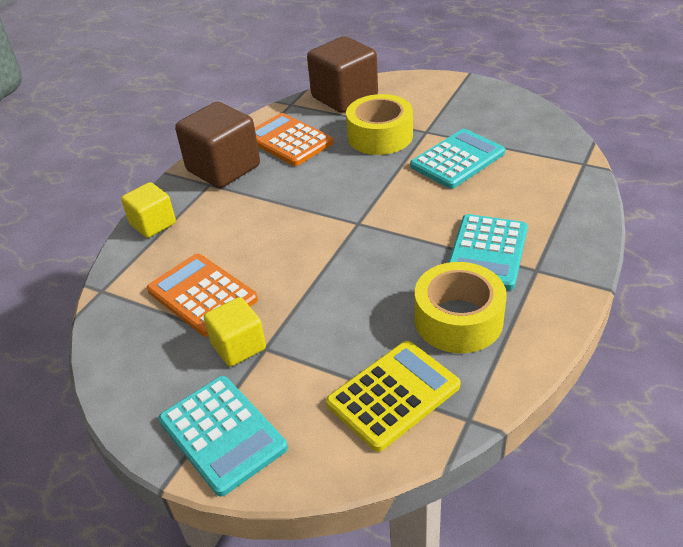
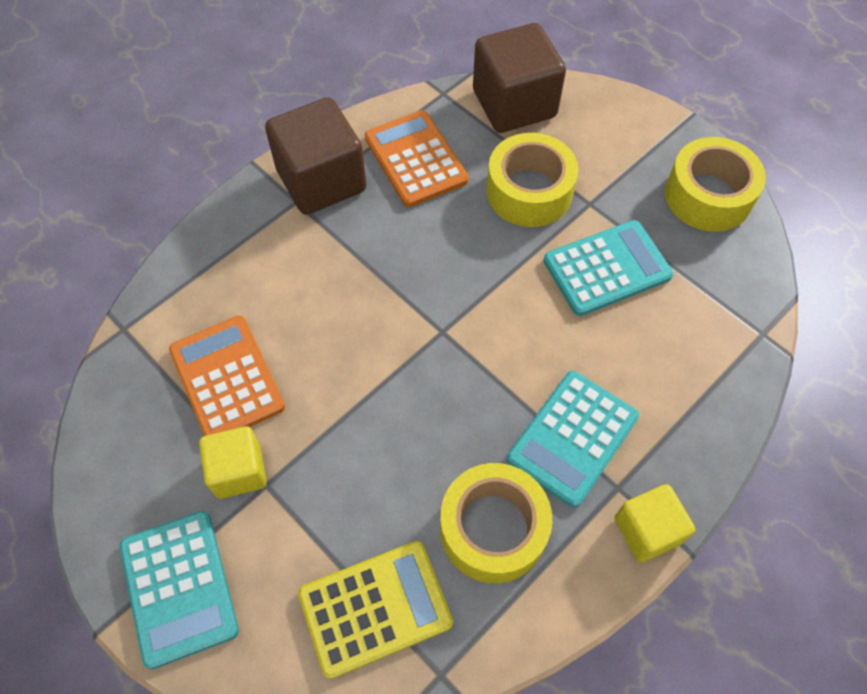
camera: 15 degrees right, 20 degrees up
(153, 224) = (211, 245): yellow cube -> yellow cube (647, 530)
(504, 108) = (708, 196): none -> yellow tape

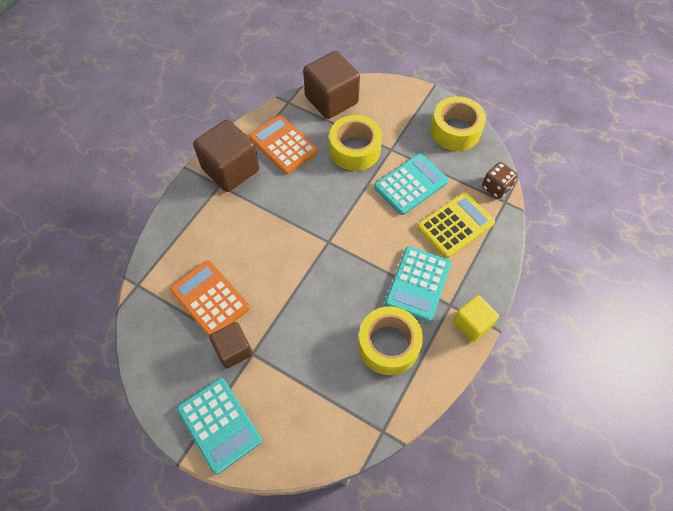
camera: 15 degrees left, 0 degrees up
(239, 471) = (234, 350): yellow cube -> brown cube
(375, 608) = (336, 405): yellow calculator -> yellow calculator (455, 225)
(753, 306) = (496, 187): none -> brown dice

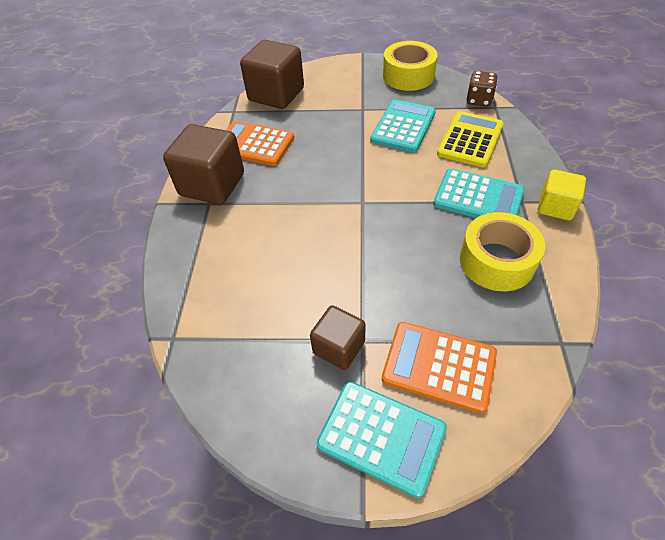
camera: 25 degrees left, 10 degrees down
(210, 298) = (273, 310): orange calculator -> orange calculator (439, 366)
(355, 150) = (329, 122): yellow tape -> none
(418, 283) = (478, 198): turquoise calculator -> turquoise calculator turned 60 degrees counterclockwise

